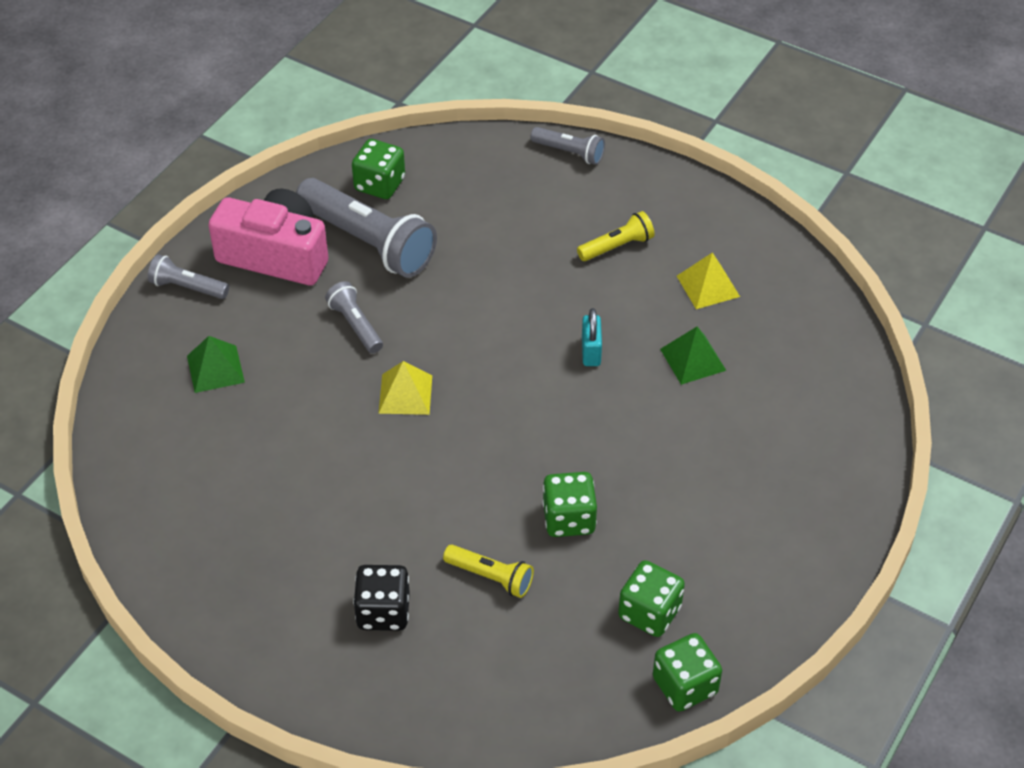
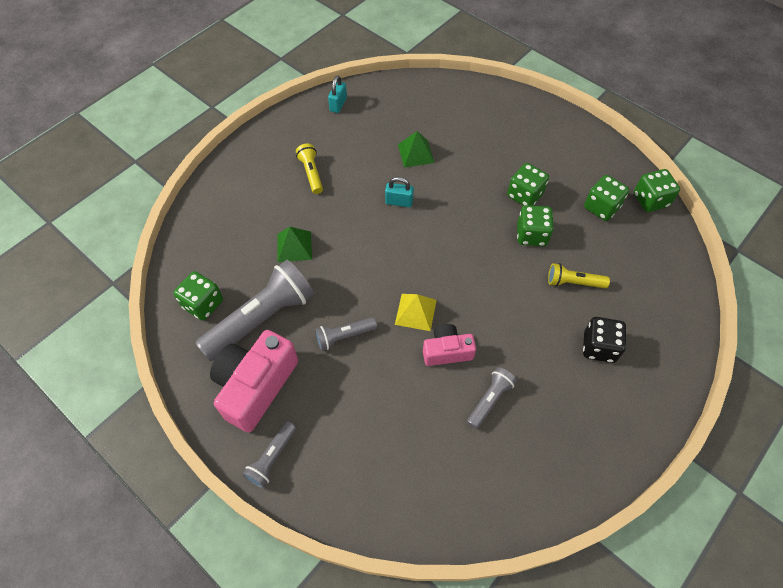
camera: 80 degrees left, 10 degrees up
(215, 369) = (366, 441): green pyramid -> green pyramid (294, 246)
(350, 434) = (447, 351): none -> pink camera
(491, 577) = (573, 282): yellow flashlight -> yellow flashlight turned 120 degrees counterclockwise
(569, 152) = (214, 184): grey flashlight -> grey flashlight (490, 400)
(646, 506) = (525, 195): none -> green dice
(708, 286) = (358, 135): yellow pyramid -> none
(764, 253) = (338, 104): none -> turquoise padlock

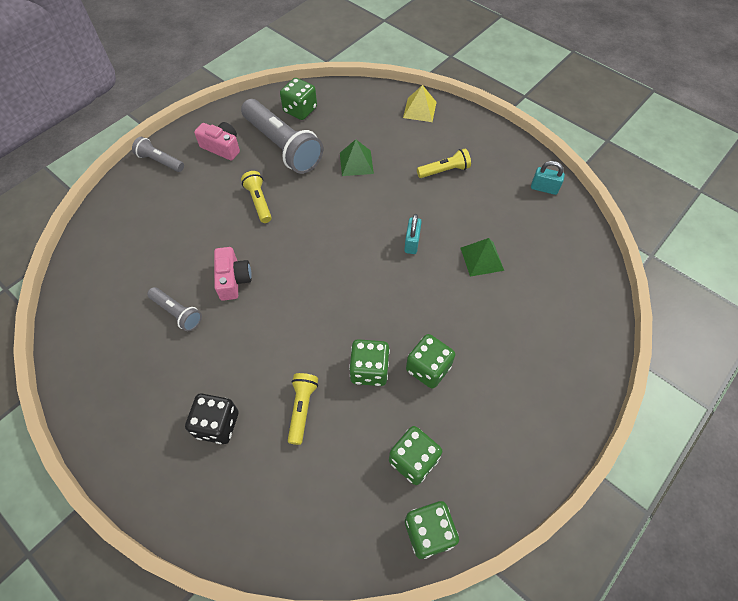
camera: 90 degrees right, 0 degrees up
(255, 386) = (222, 147): pink camera -> pink camera, size x0.57
(344, 336) = (259, 201): grey flashlight -> yellow flashlight
(415, 312) = (278, 255): yellow pyramid -> yellow pyramid (419, 109)

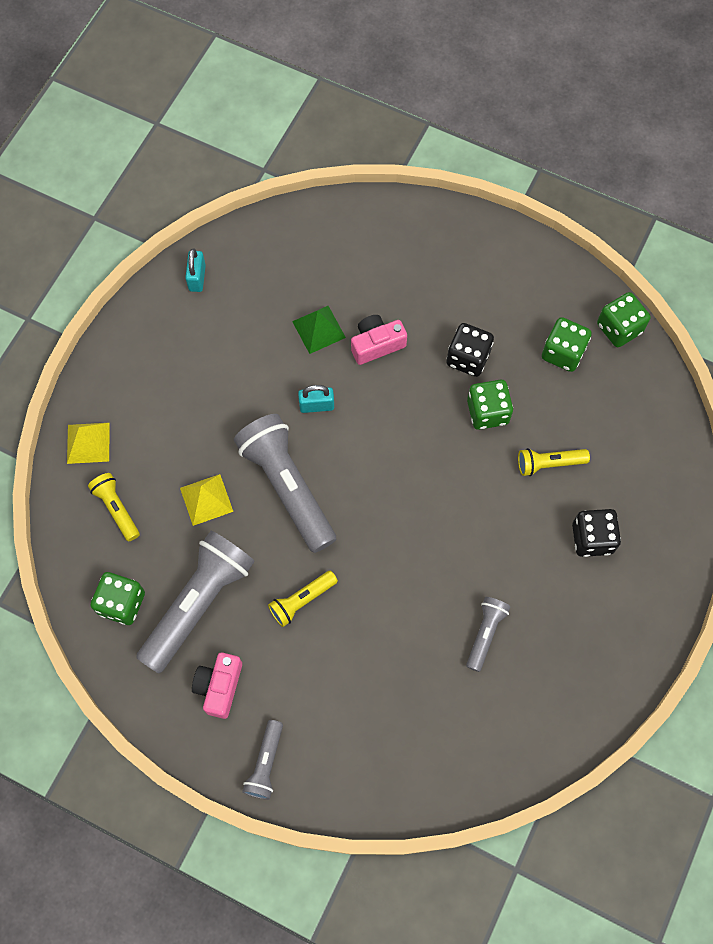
camera: 105 degrees left, 10 degrees up
(233, 280) = (424, 588): pink camera -> pink camera (376, 344)
(349, 210) = (287, 487): none -> grey flashlight
(356, 163) = (206, 499): green pyramid -> yellow pyramid
(428, 368) = (468, 358): green dice -> black dice
(444, 170) = (195, 391): yellow flashlight -> yellow flashlight (116, 509)

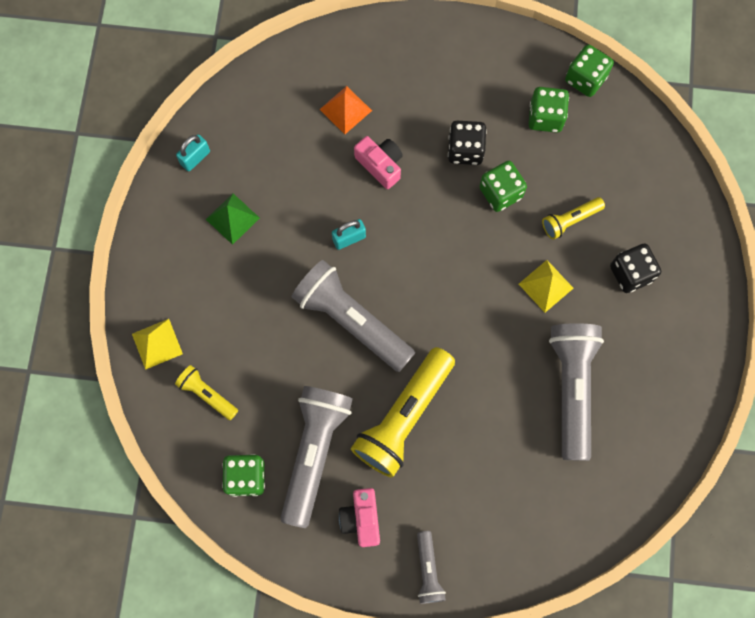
camera: 20 degrees left, 5 degrees up
(197, 278) = (195, 158): turquoise padlock -> turquoise padlock turned 60 degrees clockwise
(206, 499) = (284, 357): yellow pyramid -> yellow pyramid (545, 286)
(302, 600) = (404, 417): yellow flashlight -> yellow flashlight, size x2.00
(319, 329) = (324, 168): green pyramid -> green pyramid (232, 218)
(363, 280) = (345, 110): none -> orange pyramid
(376, 344) = (380, 165): pink camera -> pink camera turned 90 degrees clockwise
(485, 633) = (572, 389): grey flashlight -> grey flashlight, size x2.00

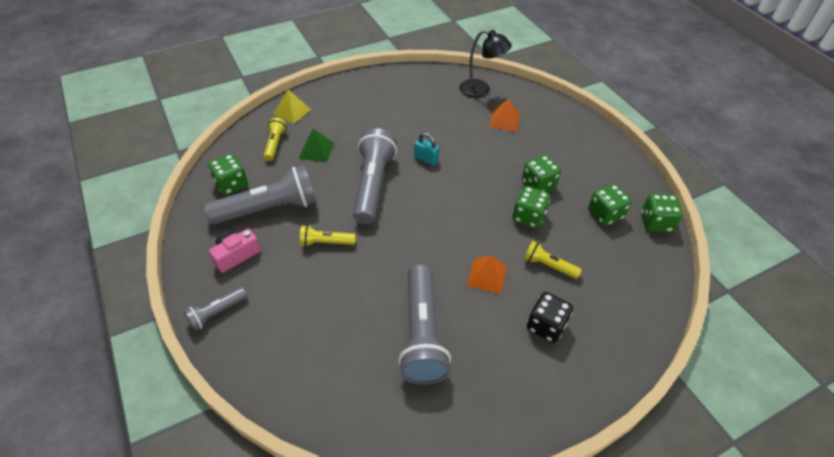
camera: 55 degrees right, 25 degrees down
(195, 158) = (415, 78): turquoise padlock -> none
(232, 218) = (393, 107): green pyramid -> green pyramid (316, 150)
(274, 97) = (481, 90): none -> black lamp
(380, 165) = (487, 151): pink camera -> none
(404, 417) = (326, 242): yellow flashlight -> yellow flashlight, size x0.50
(465, 150) = (538, 185): black dice -> green dice
(545, 286) = (487, 276): yellow pyramid -> orange pyramid
(572, 389) = (422, 334): grey flashlight -> grey flashlight turned 120 degrees clockwise

